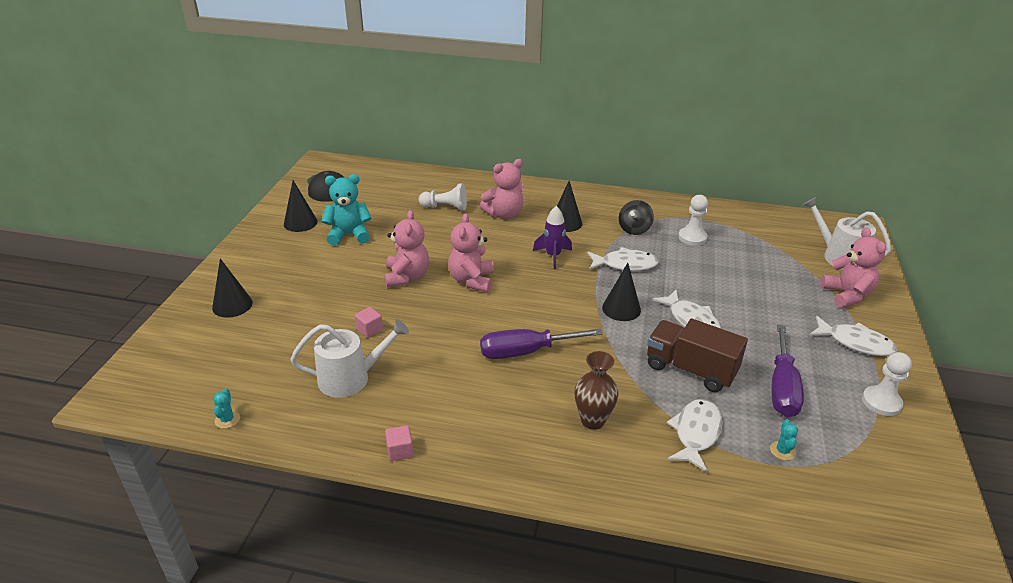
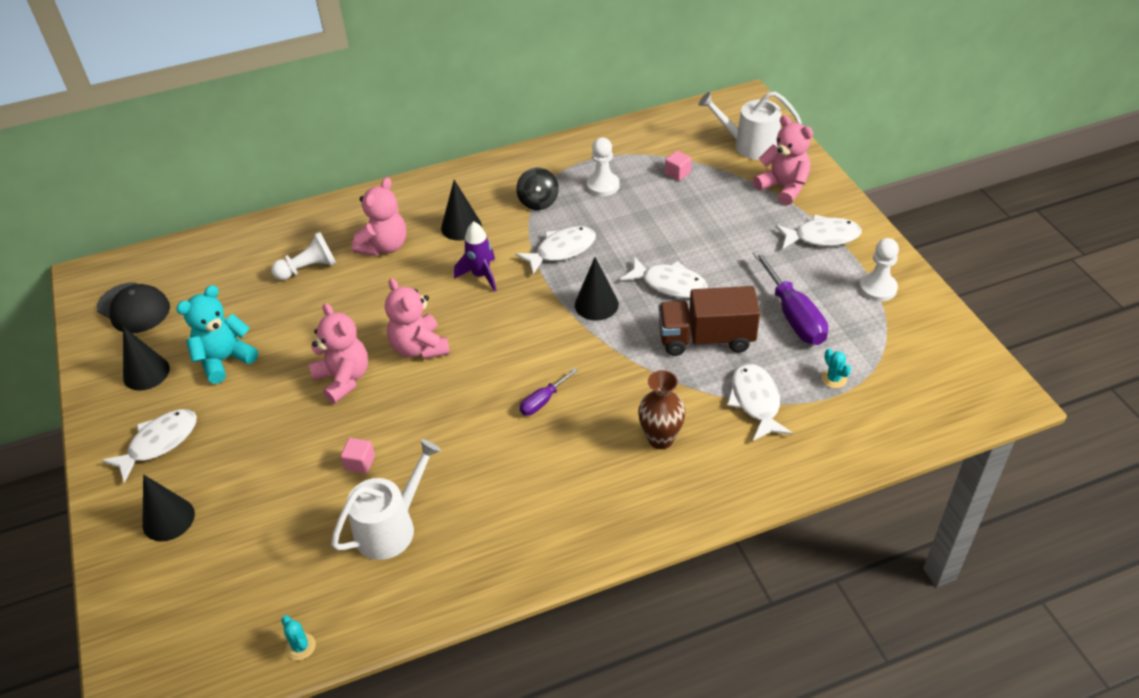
camera: 30 degrees left, 10 degrees up
(269, 262) = (159, 443): none -> white fish
(400, 451) = (510, 572): pink cube -> pink cube (677, 173)
(526, 352) = (543, 401): purple screwdriver -> purple screwdriver, size x0.53

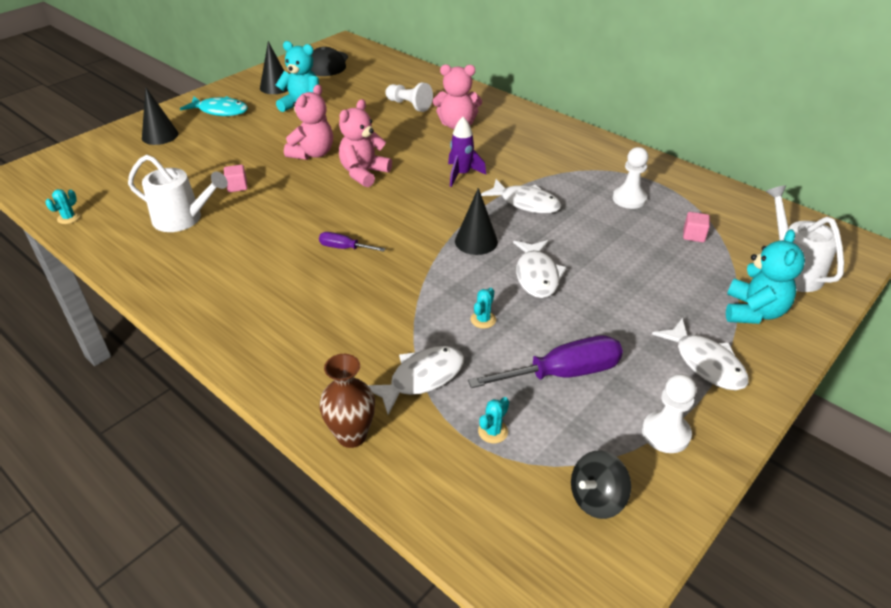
camera: 60 degrees right, 5 degrees down
(159, 443) = (220, 111): white fish -> turquoise fish
(461, 226) = (508, 148): black cone -> none
(538, 202) = (573, 173): black spinning top -> black spinning top (596, 499)
(660, 439) = (338, 328): brown vase -> brown vase (351, 435)
(706, 339) = (483, 320): brown truck -> turquoise cactus
(783, 187) = (753, 312): pink teddy bear -> turquoise teddy bear
(793, 316) = (563, 373): purple screwdriver -> purple screwdriver turned 150 degrees counterclockwise

